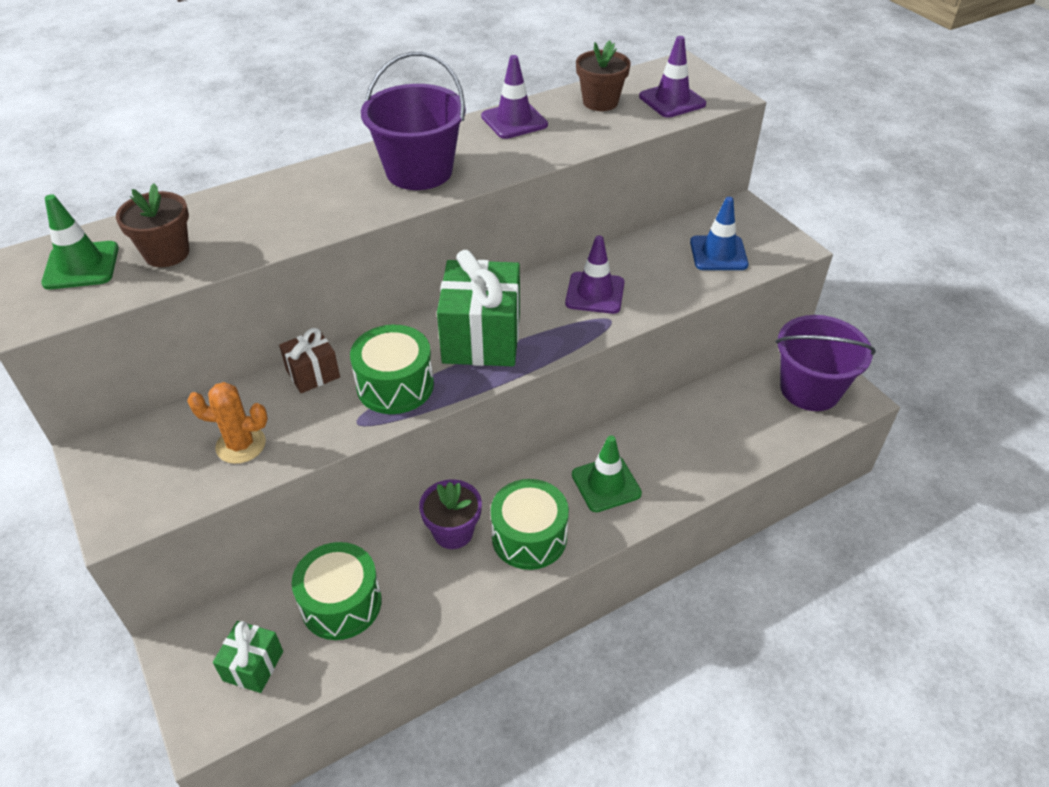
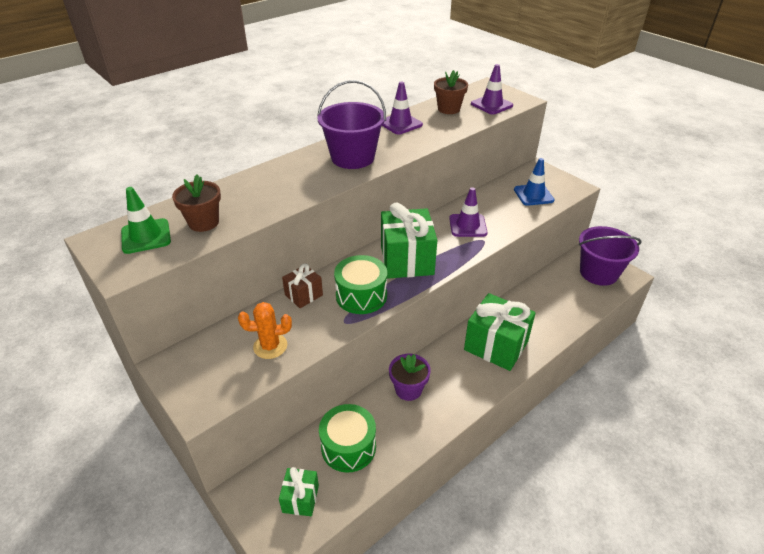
camera: 10 degrees left, 5 degrees down
(529, 537) = (458, 385): green drum -> none
(606, 484) = (496, 345): green traffic cone -> green gift

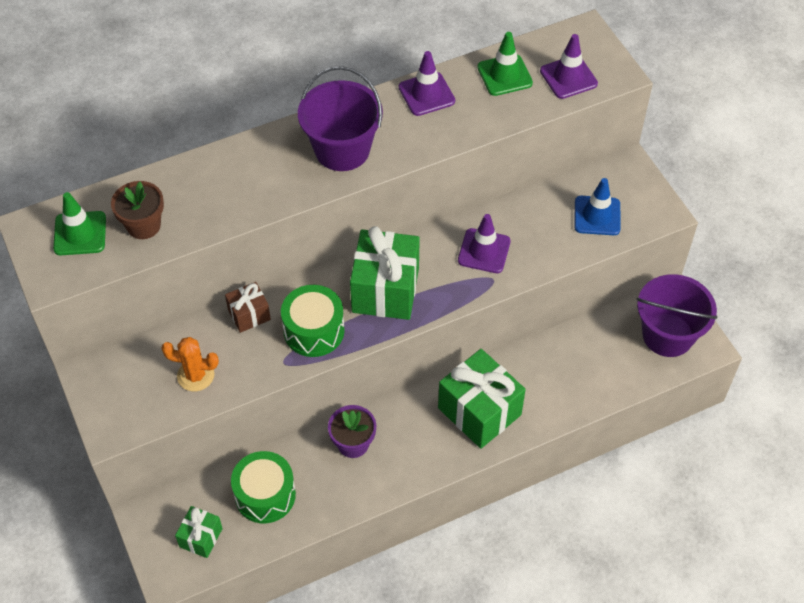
camera: 15 degrees right, 15 degrees up
(448, 109) = (504, 75): brown flower pot -> green traffic cone

